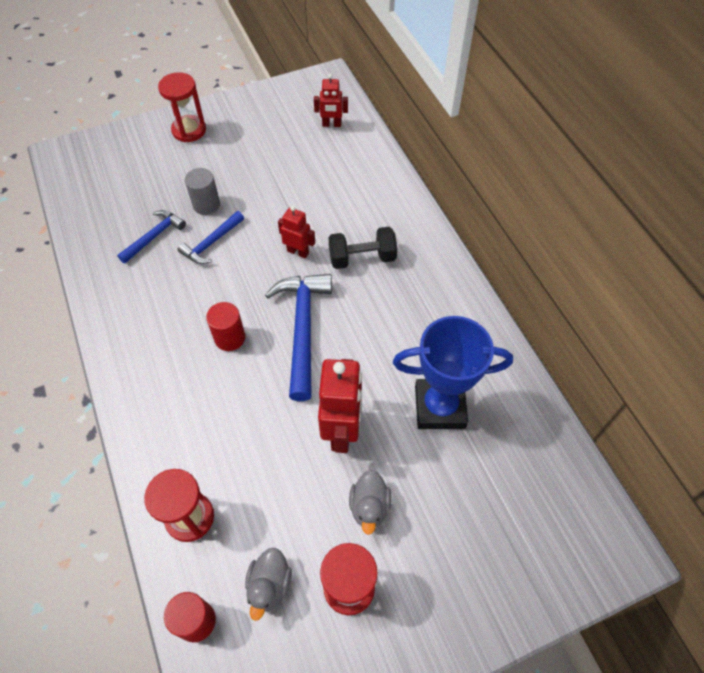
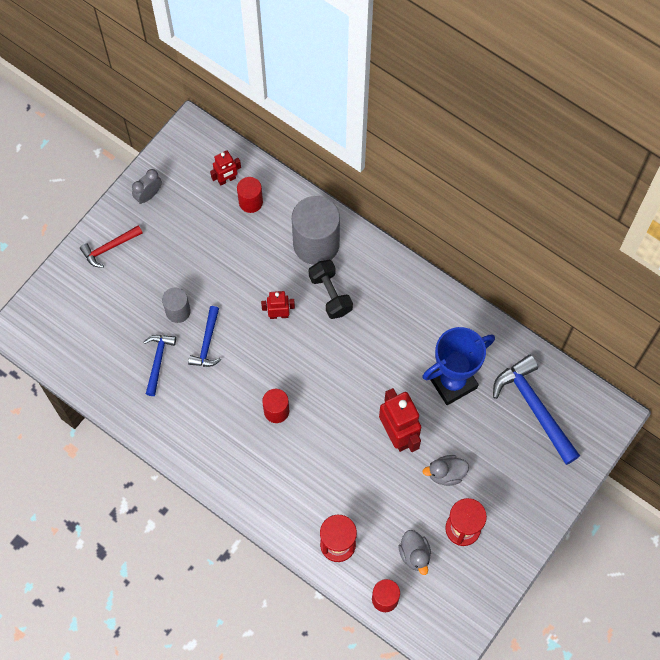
camera: 30 degrees left, 10 degrees up
(189, 130) = (109, 248): red hourglass -> red hammer
(254, 107) = (149, 195): none -> grey clock
(302, 329) = (324, 376): blue hammer -> blue hammer (534, 408)
(340, 150) = (250, 202): none -> red cylinder
(362, 258) = (330, 294): black dumbbell -> black dumbbell turned 75 degrees counterclockwise
(369, 507) = (446, 474): grey duck -> grey duck turned 105 degrees clockwise
(378, 209) = (316, 244): none -> grey cylinder

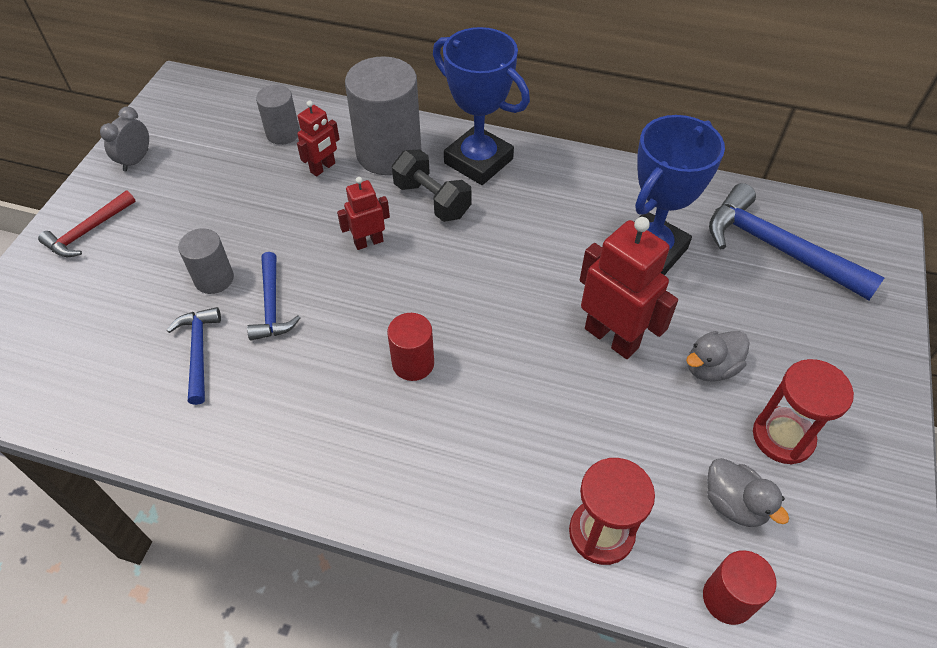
camera: 20 degrees left, 15 degrees down
(227, 179) = (242, 119): red robot -> red robot (323, 168)
(250, 202) = (283, 133): red cylinder -> grey cylinder
(373, 271) = (478, 161): none -> blue trophy

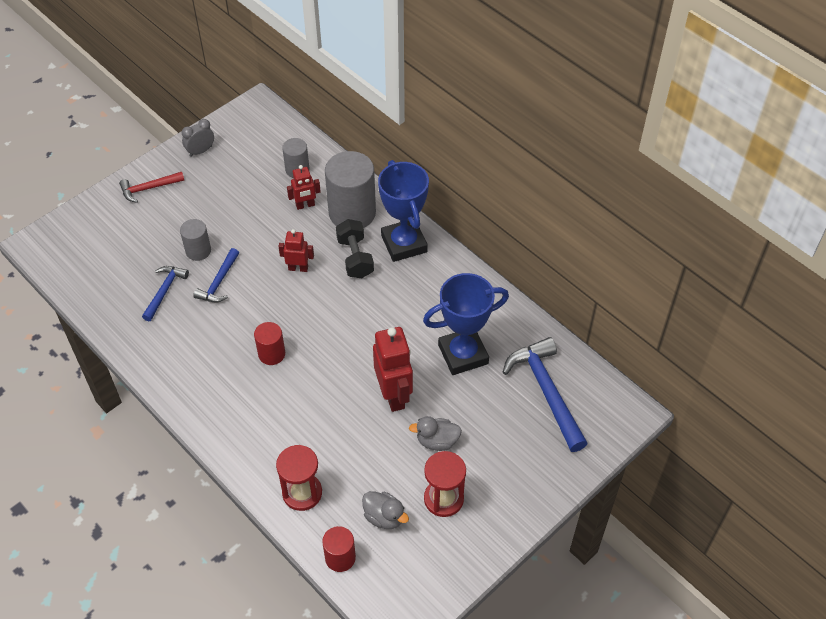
camera: 30 degrees right, 0 degrees up
(734, 504) = (384, 517): grey duck -> grey duck turned 45 degrees counterclockwise

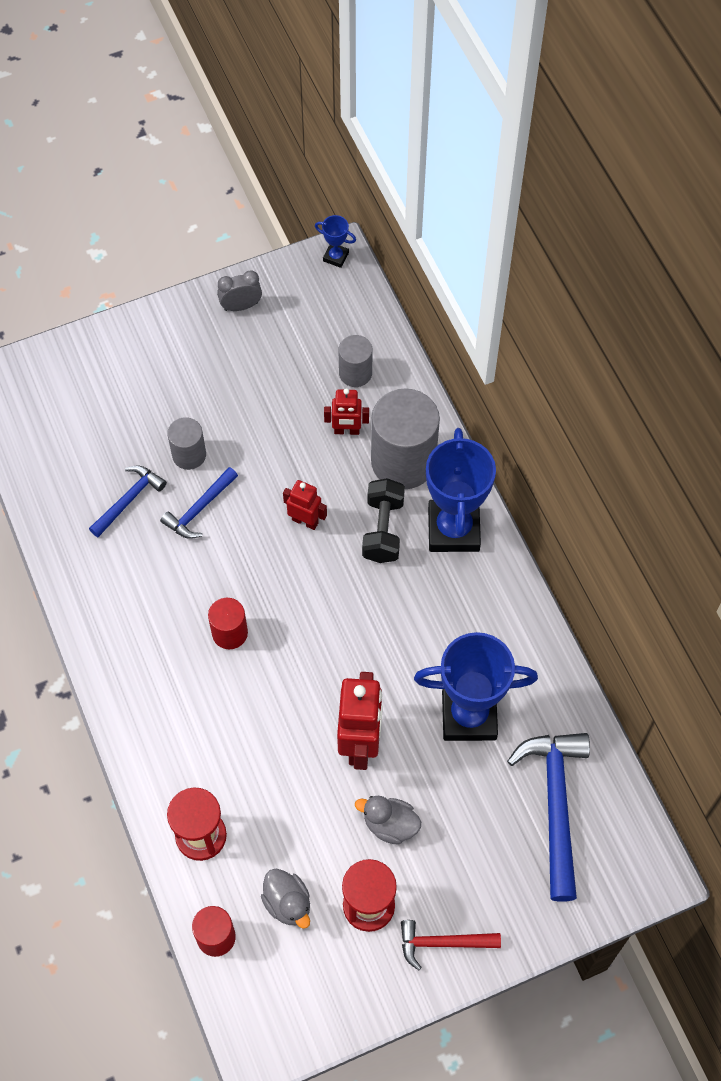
camera: 20 degrees right, 10 degrees up
(149, 188) = (158, 342): red hammer -> red hammer (443, 943)
(256, 105) = (336, 257): none -> blue trophy

